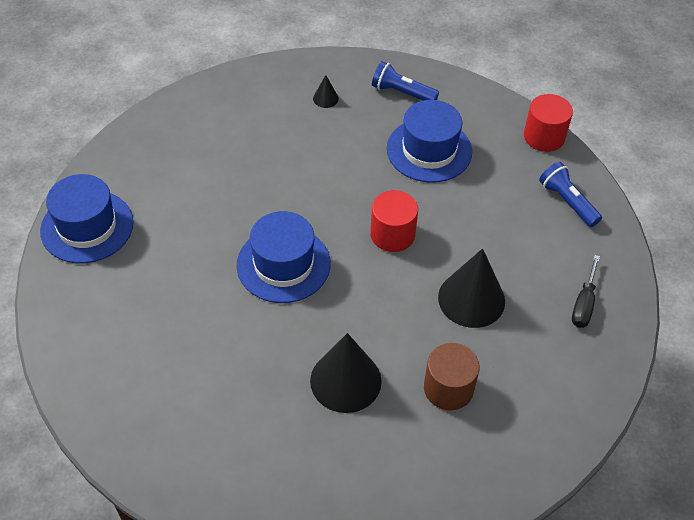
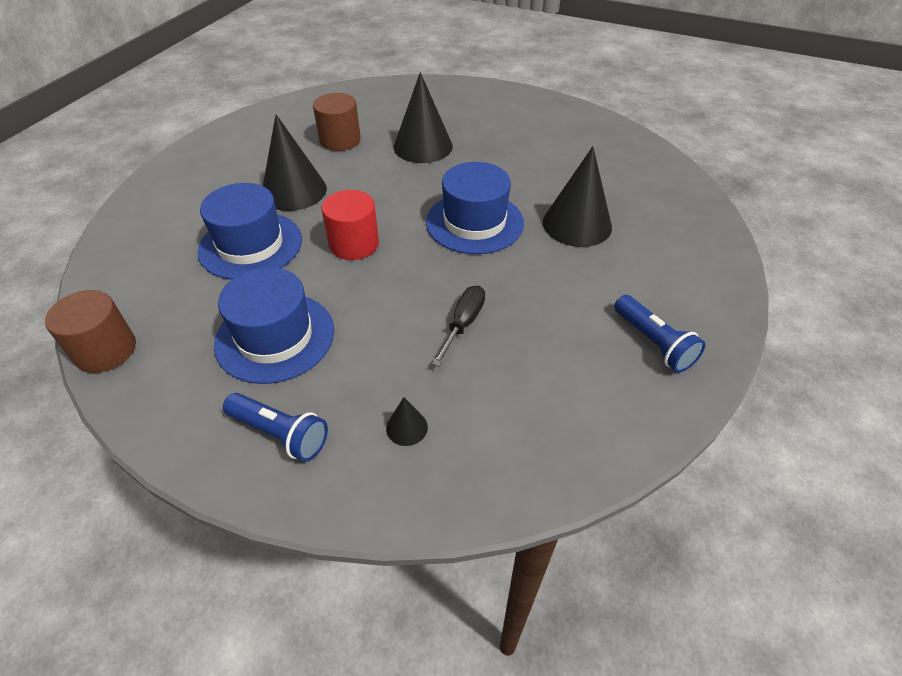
camera: 175 degrees left, 5 degrees down
(87, 226) = (698, 263): blue hat -> blue hat (250, 245)
(185, 266) = (577, 224): none -> black cone
(544, 137) = (105, 350): red cylinder -> brown cylinder
(567, 201) = (137, 269): blue flashlight -> blue flashlight (653, 343)
(584, 303) = (189, 185): black screwdriver -> black screwdriver (463, 324)

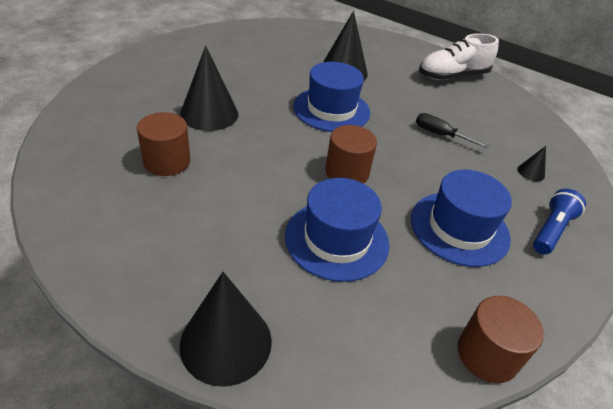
camera: 85 degrees left, 5 degrees down
(294, 191) = (251, 203): black cone -> black cone (226, 342)
(354, 244) = (347, 172): red cylinder -> brown cylinder
(653, 343) = (452, 76): blue flashlight -> white shoe

